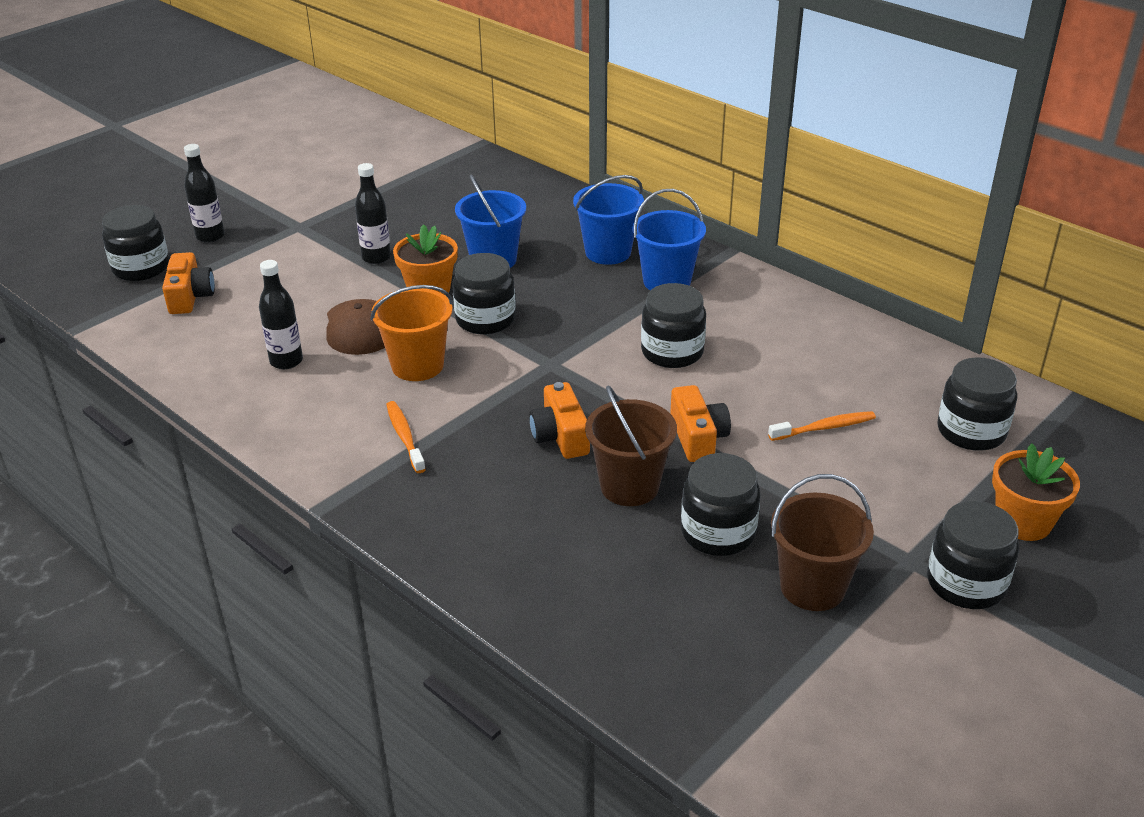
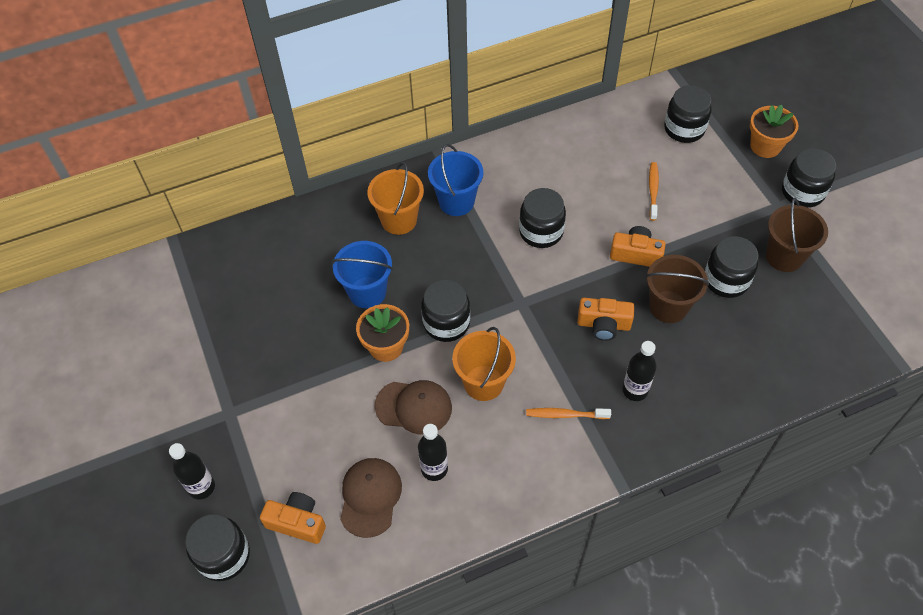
camera: 65 degrees left, 20 degrees up
(235, 330) = (370, 497): none -> brown cap
(376, 257) = (316, 369): black bottle -> black bottle (635, 390)
(608, 252) = (399, 220): blue bucket -> orange bucket

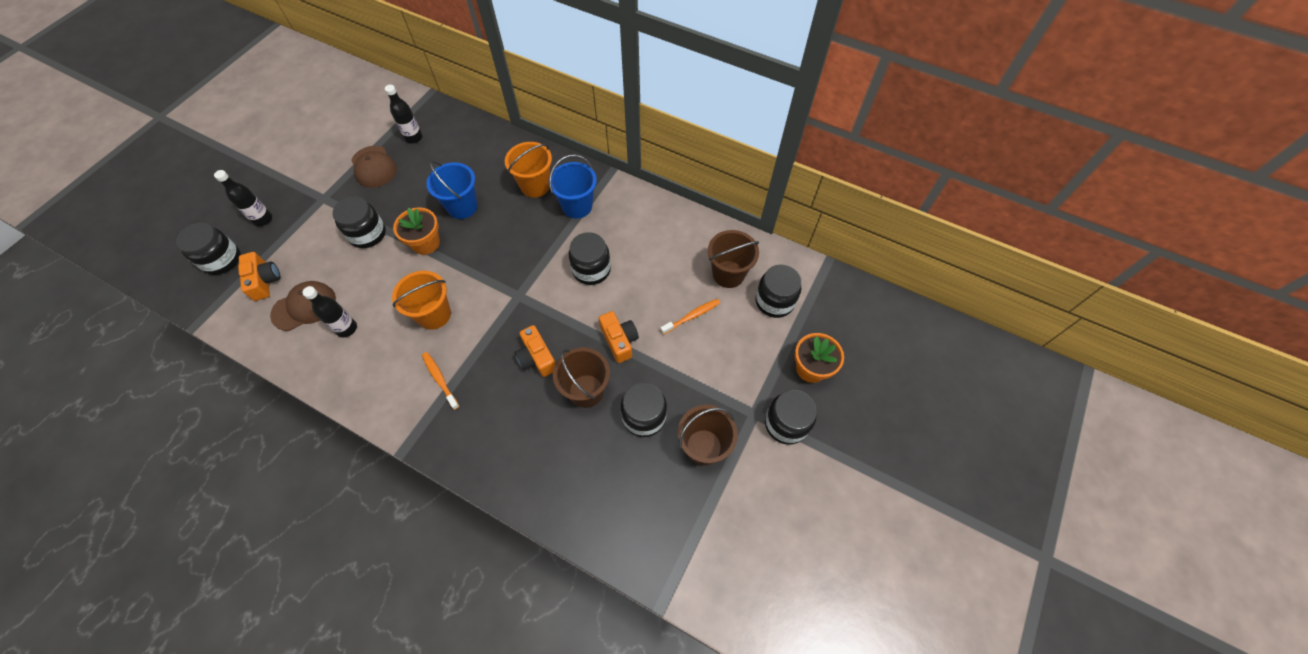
camera: 50 degrees right, 5 degrees up
(414, 407) = (388, 287): brown cap -> brown cap (374, 167)
(446, 323) = (469, 264): black jar -> black jar (367, 234)
(631, 141) = (728, 274): none -> brown bucket
(635, 390) = (491, 412): black bottle -> black bottle (414, 138)

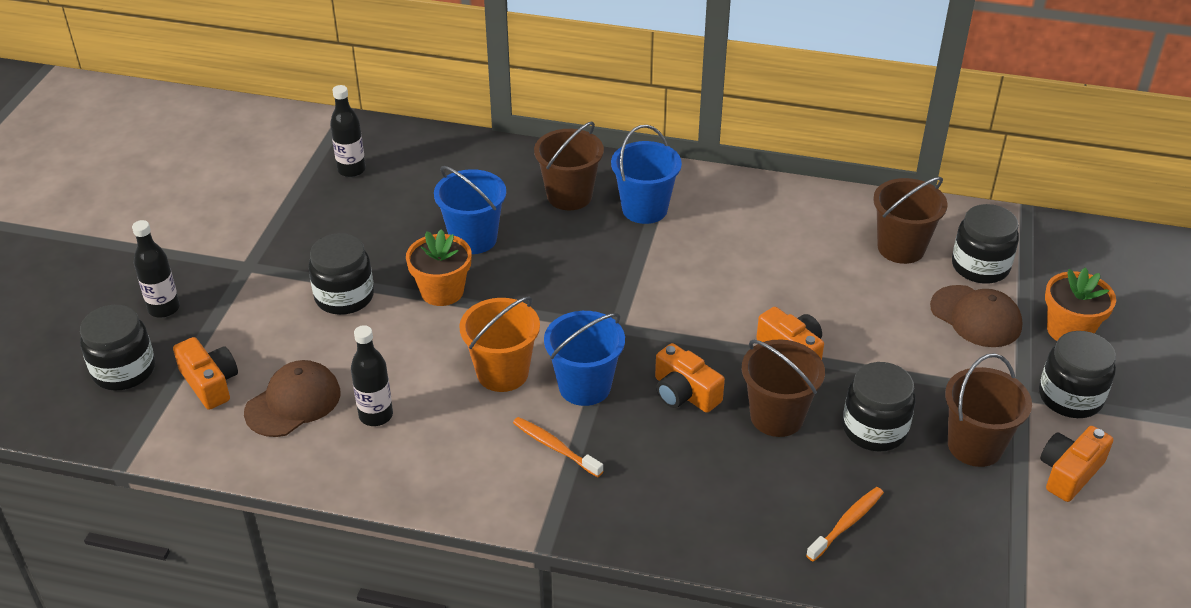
camera: 15 degrees left, 20 degrees down
(374, 167) = (308, 215): brown cap -> brown cap (976, 317)
(478, 337) = (584, 386): none -> blue bucket
(535, 186) = (569, 196): orange bucket -> brown bucket
(591, 269) = (706, 278): black jar -> none
(691, 316) = (877, 304): orange toothbrush -> orange toothbrush (846, 524)
(756, 485) = (1069, 472): none -> orange camera

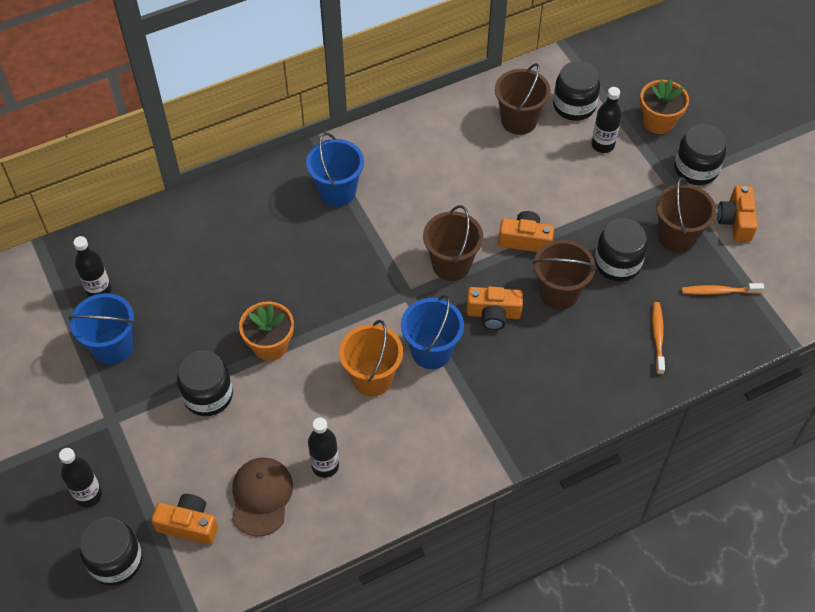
camera: 40 degrees left, 15 degrees up
(473, 239) = (248, 290): blue bucket -> blue bucket (112, 347)
(555, 447) = (456, 406): orange toothbrush -> orange toothbrush (719, 291)
(569, 196) = (277, 213): brown bucket -> brown bucket (451, 264)
(976, 317) = (602, 145): brown cap -> black bottle

